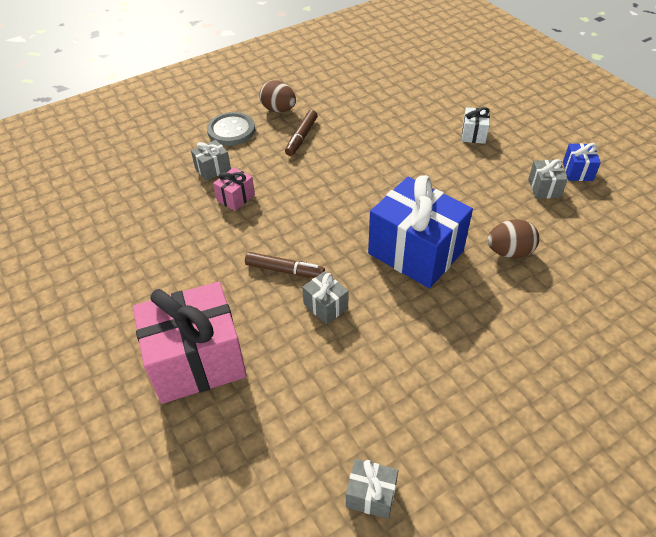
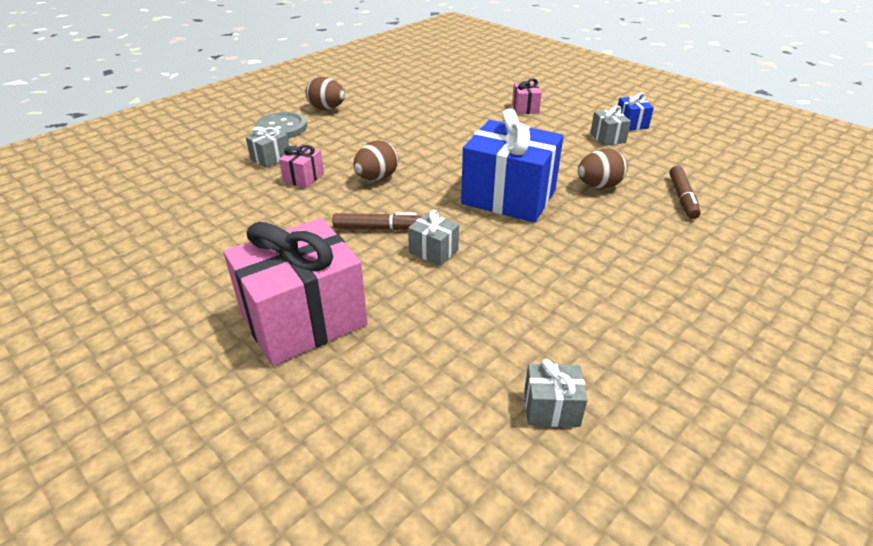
camera: 15 degrees left, 10 degrees down
(300, 208) = (377, 178): none -> brown egg
(301, 137) = (358, 126): brown marker -> brown marker (682, 198)
(473, 134) = (525, 108): white gift -> pink gift

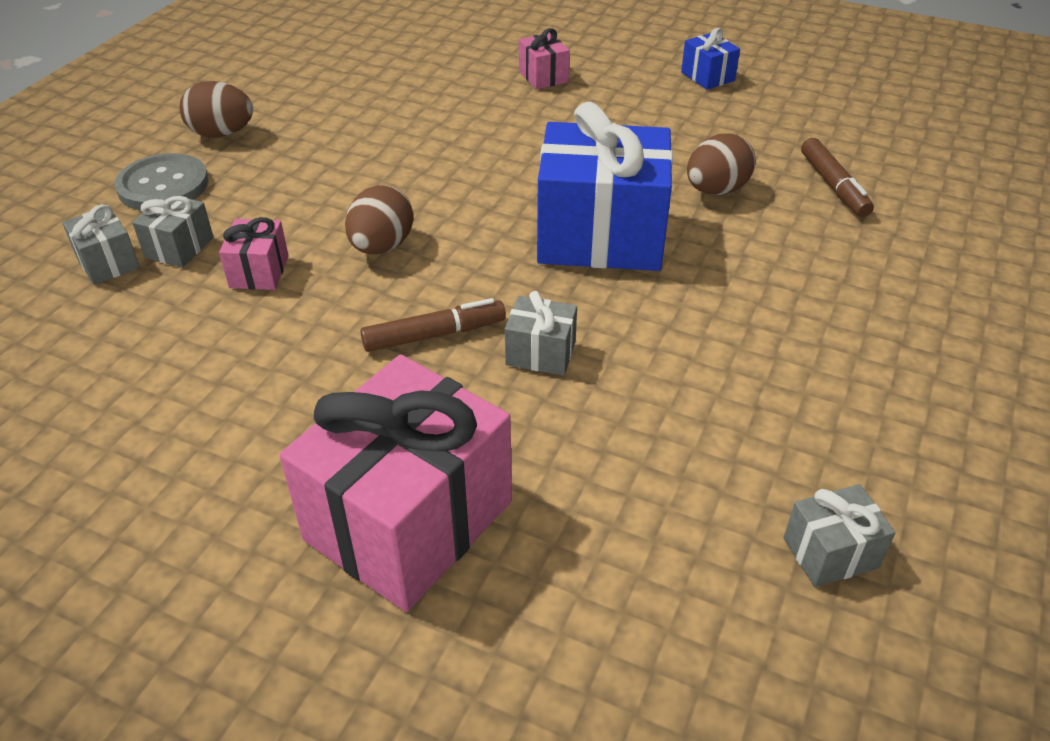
camera: 20 degrees left, 5 degrees up
(607, 138) = (687, 107): grey gift -> grey gift (108, 263)

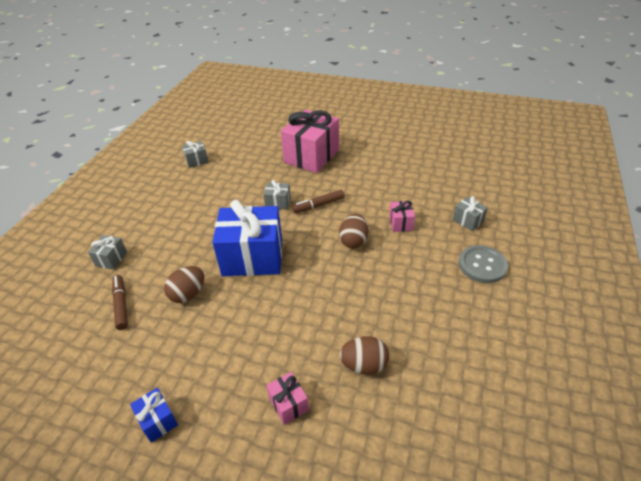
camera: 175 degrees right, 0 degrees up
(179, 247) = (443, 231): grey gift -> grey gift (111, 259)
(222, 134) = (483, 309): brown egg -> brown egg (364, 365)

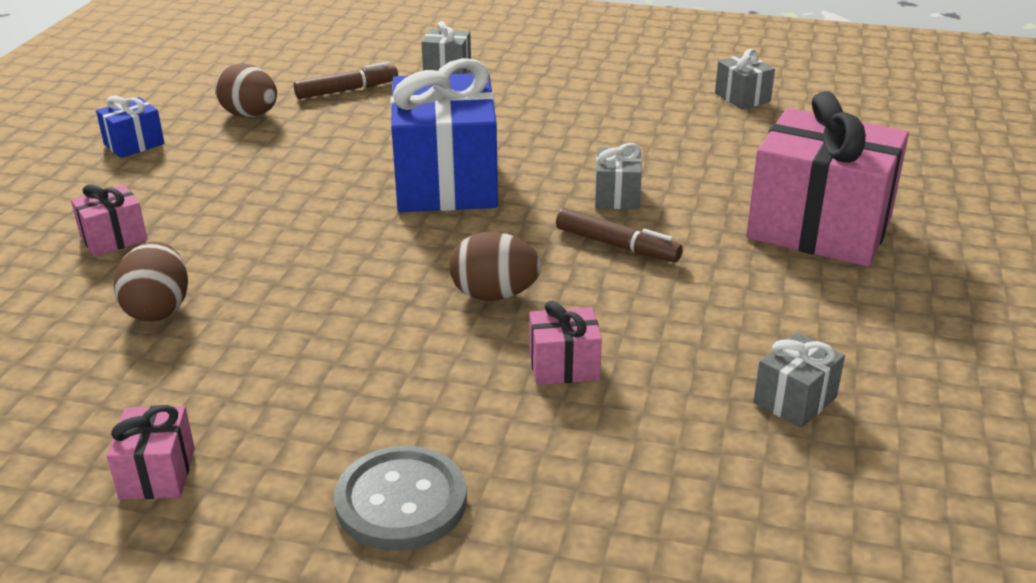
camera: 85 degrees right, 10 degrees down
(188, 294) = (360, 135): brown egg -> brown egg (250, 115)
(318, 205) = (617, 246): brown marker -> brown marker turned 150 degrees clockwise
(468, 220) = (588, 494): grey gift -> grey gift (795, 400)
(484, 342) = (157, 473): none -> pink gift

